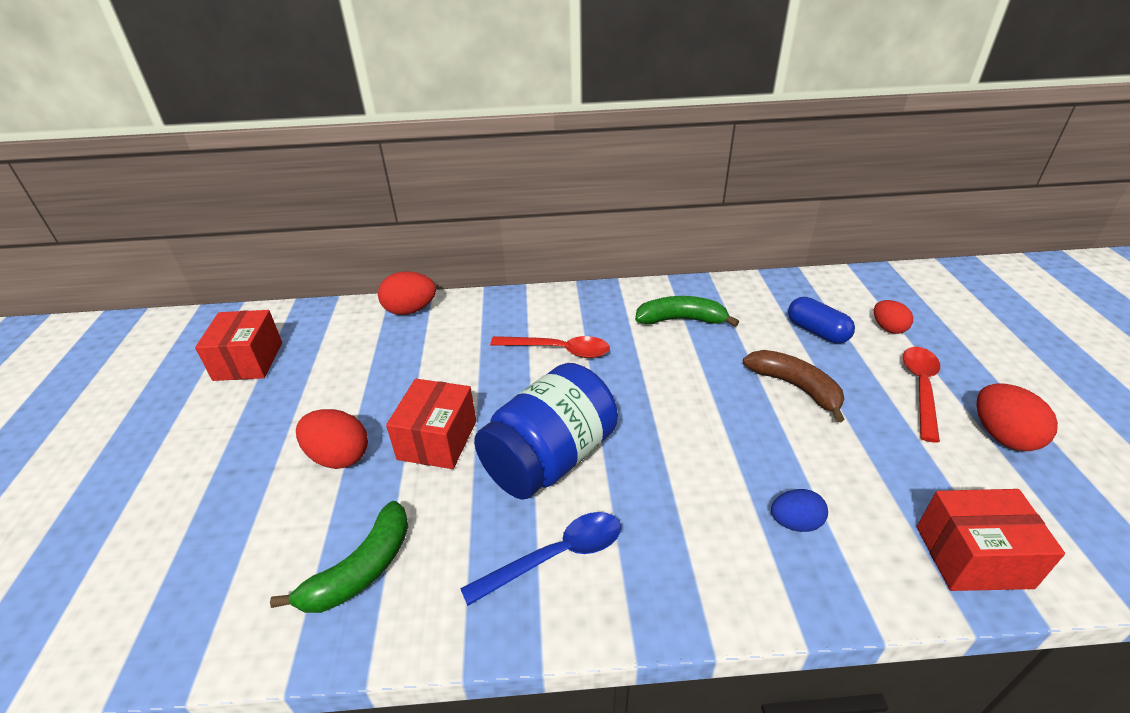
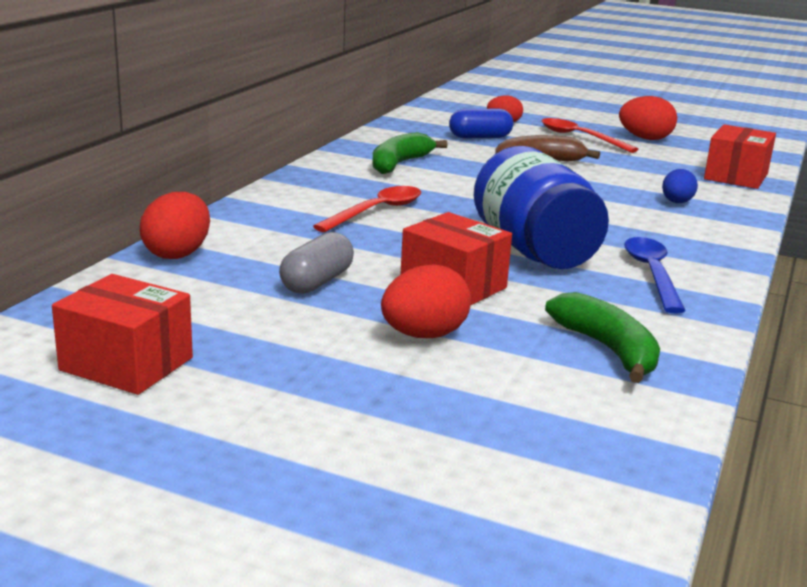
camera: 65 degrees left, 15 degrees down
(402, 377) = (317, 282): none -> grey capsule

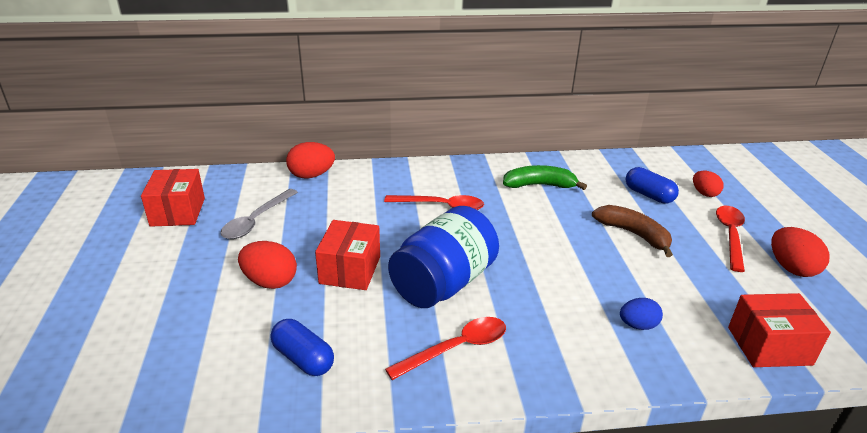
camera: 60 degrees right, 10 degrees up
(250, 313) = (256, 221): none -> grey spoon
(317, 282) = (313, 225): grey capsule -> none
(608, 349) = (303, 358): green banana -> blue capsule
(652, 274) = (456, 348): blue spoon -> red spoon

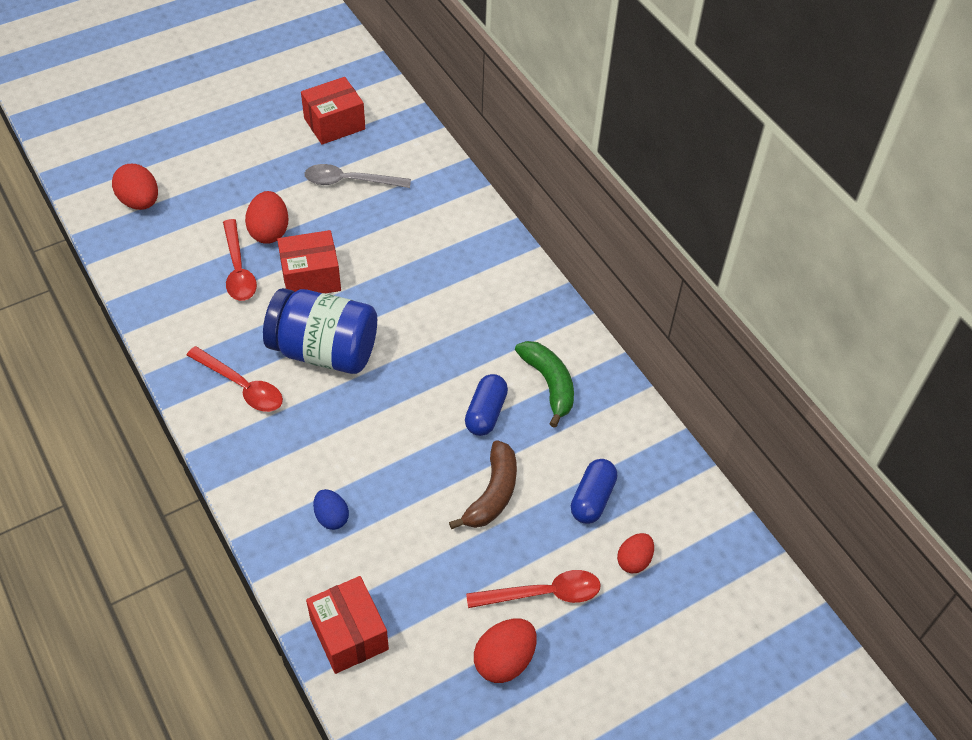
camera: 65 degrees right, 20 degrees up
(303, 358) = (190, 293): blue capsule -> blue capsule (486, 413)
(311, 175) = (450, 184): red egg -> red egg (140, 202)
(441, 206) = (452, 308): red spoon -> red spoon (238, 269)

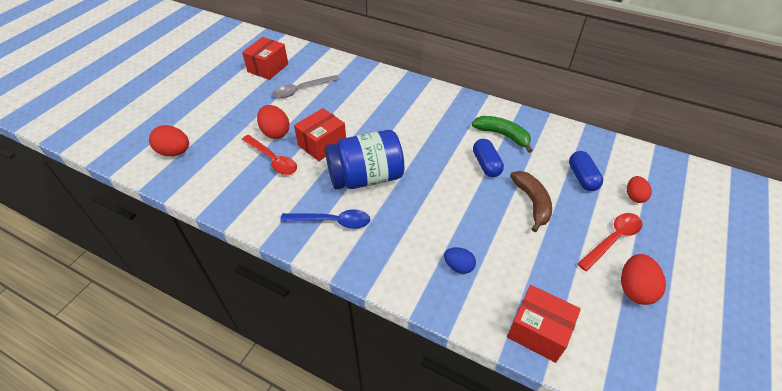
camera: 30 degrees left, 5 degrees down
(242, 386) = (332, 221): red spoon -> blue spoon

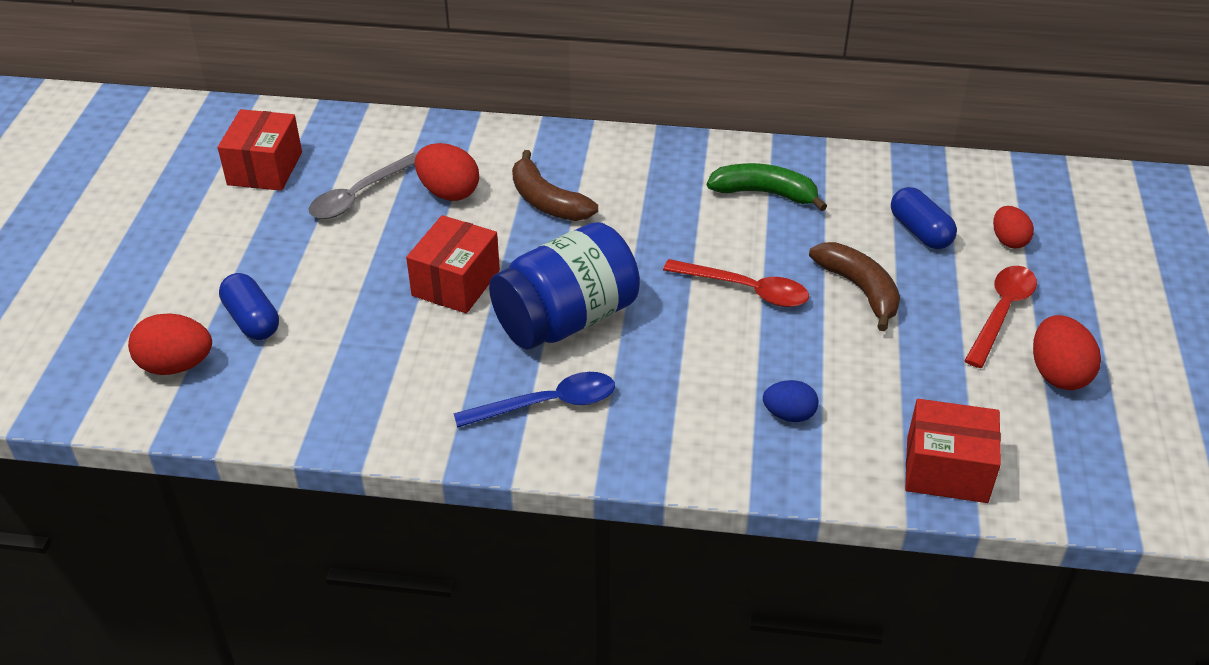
camera: 20 degrees left, 5 degrees down
(273, 160) = (379, 331): red spoon -> red spoon (746, 290)
(275, 132) = (354, 284): red egg -> red egg (448, 192)
(388, 113) = (547, 201): none -> brown banana
(486, 164) = (759, 248): blue capsule -> blue capsule (252, 320)

